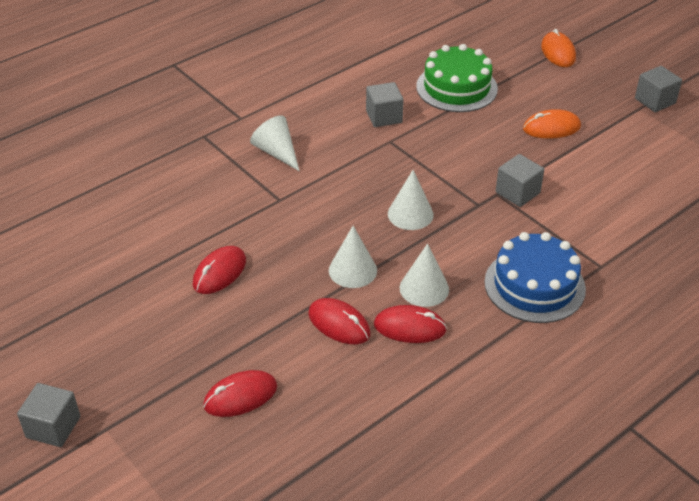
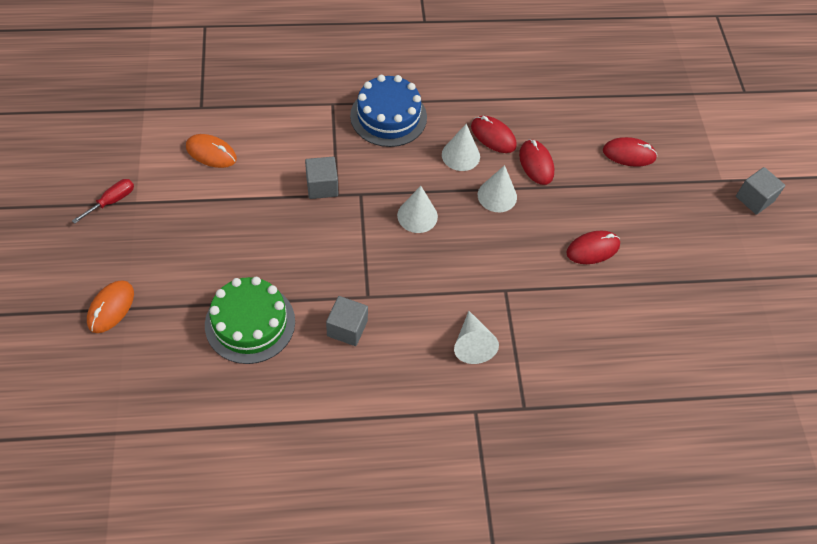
camera: 150 degrees left, 15 degrees up
(551, 128) = (226, 227): orange mouse -> orange mouse (211, 153)
(655, 101) = (112, 201): grey cube -> red screwdriver

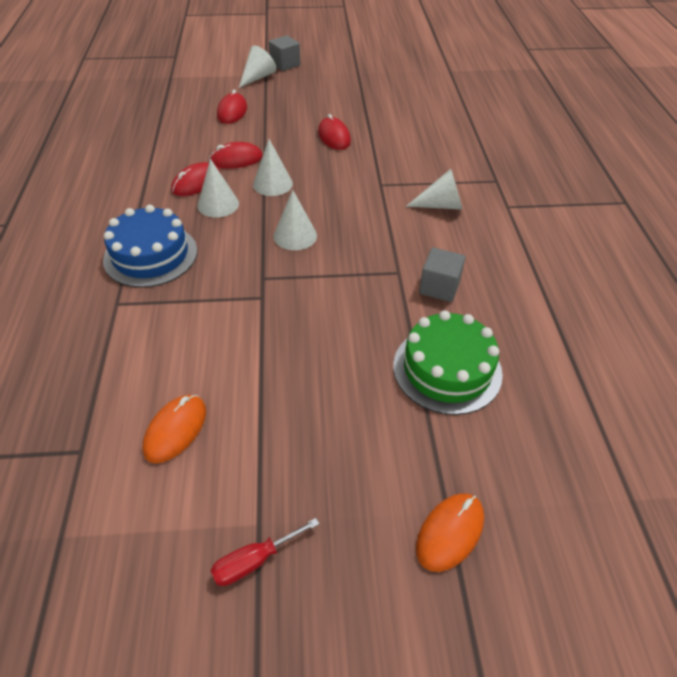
camera: 85 degrees left, 10 degrees down
(111, 308) = (450, 532): orange mouse -> orange mouse turned 75 degrees counterclockwise
(112, 201) = (254, 561): red screwdriver -> red screwdriver turned 75 degrees counterclockwise
(322, 186) = (248, 310): grey cube -> none
(712, 173) = (258, 77): none -> white cone

